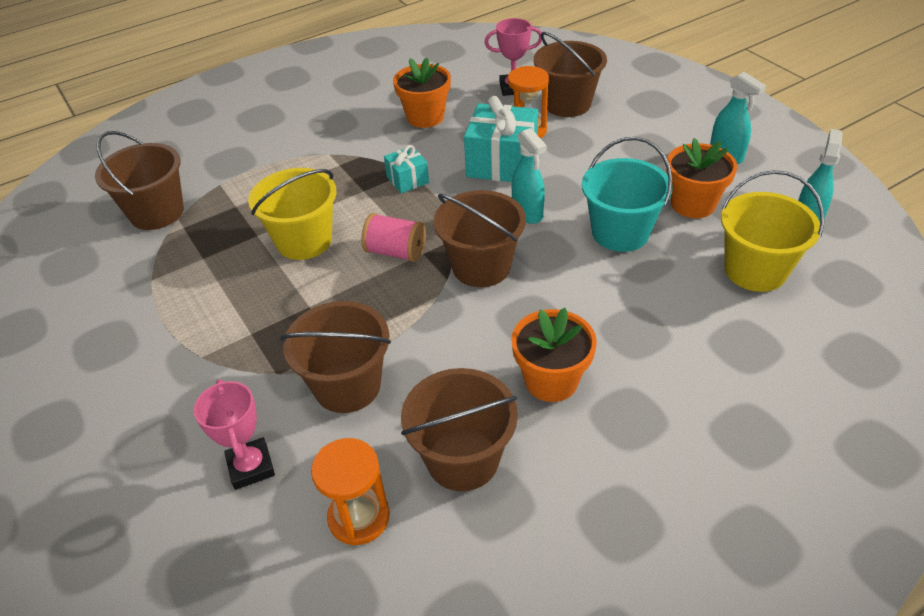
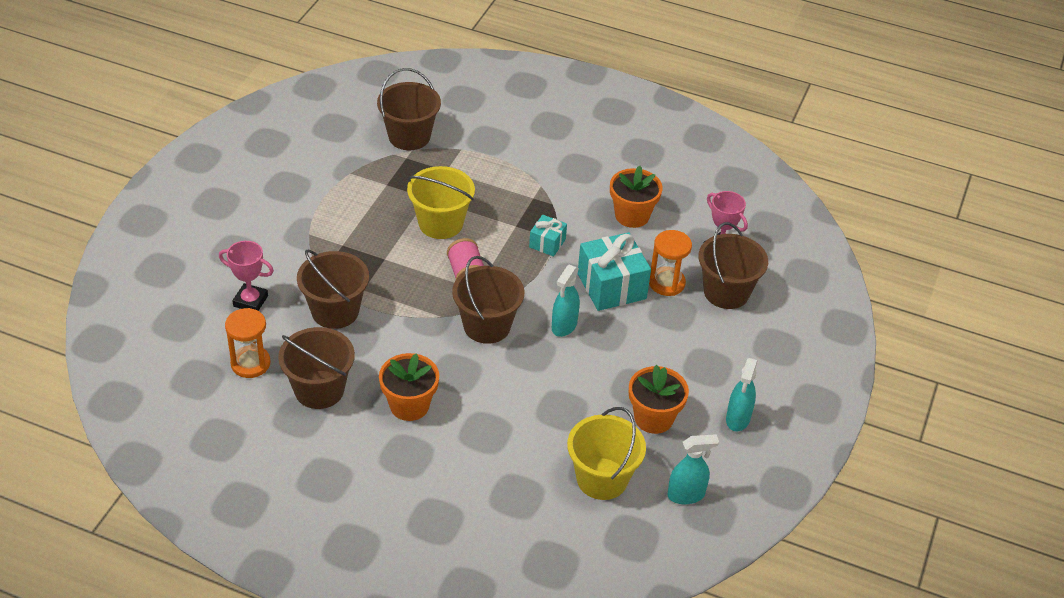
camera: 50 degrees right, 0 degrees up
(251, 467) = (250, 301): pink trophy -> pink trophy turned 75 degrees clockwise
(620, 232) = (584, 387): turquoise bucket -> none

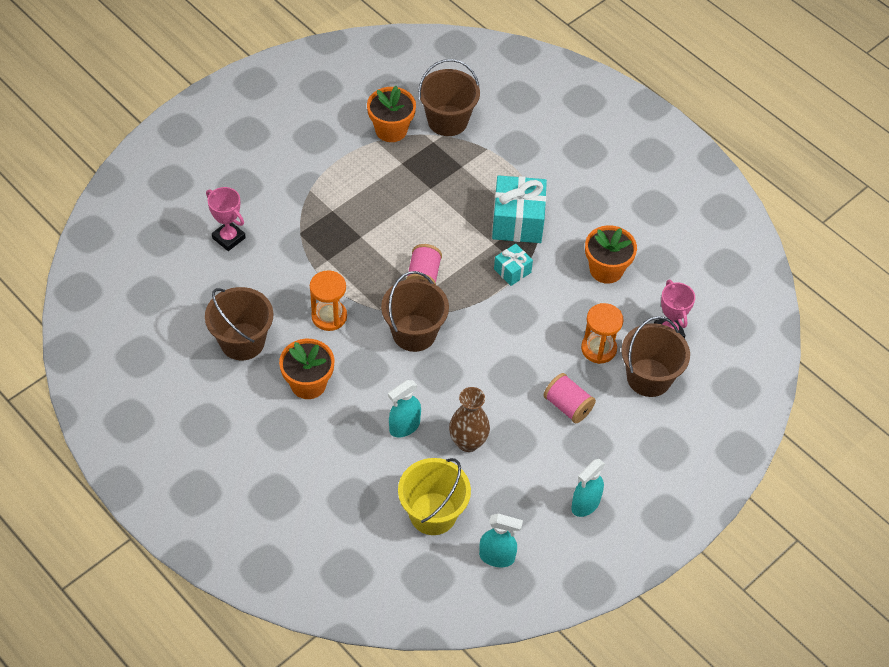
camera: 25 degrees right, 10 degrees up
(250, 363) = (199, 297): orange hourglass -> orange hourglass (329, 316)
(335, 311) = (293, 272): brown bucket -> none
(440, 223) = (428, 218): yellow bucket -> none
(564, 326) = (481, 357): turquoise spray bottle -> turquoise spray bottle (404, 427)
(596, 403) = (468, 442): none -> brown vase
(611, 286) = (546, 334): turquoise gift -> turquoise gift (517, 221)
(653, 418) = (510, 475): orange flower pot -> orange flower pot (391, 130)
(669, 340) = (567, 406): none -> pink spool

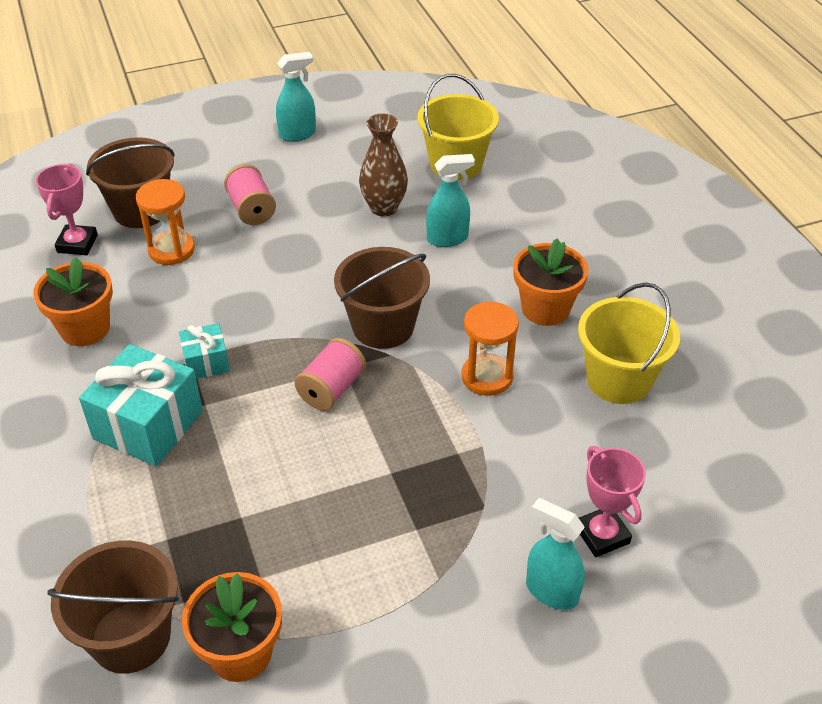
camera: 155 degrees left, 10 degrees down
(242, 341) = (619, 379): brown bucket -> yellow bucket
(497, 557) = (411, 121): turquoise spray bottle -> turquoise spray bottle (551, 591)

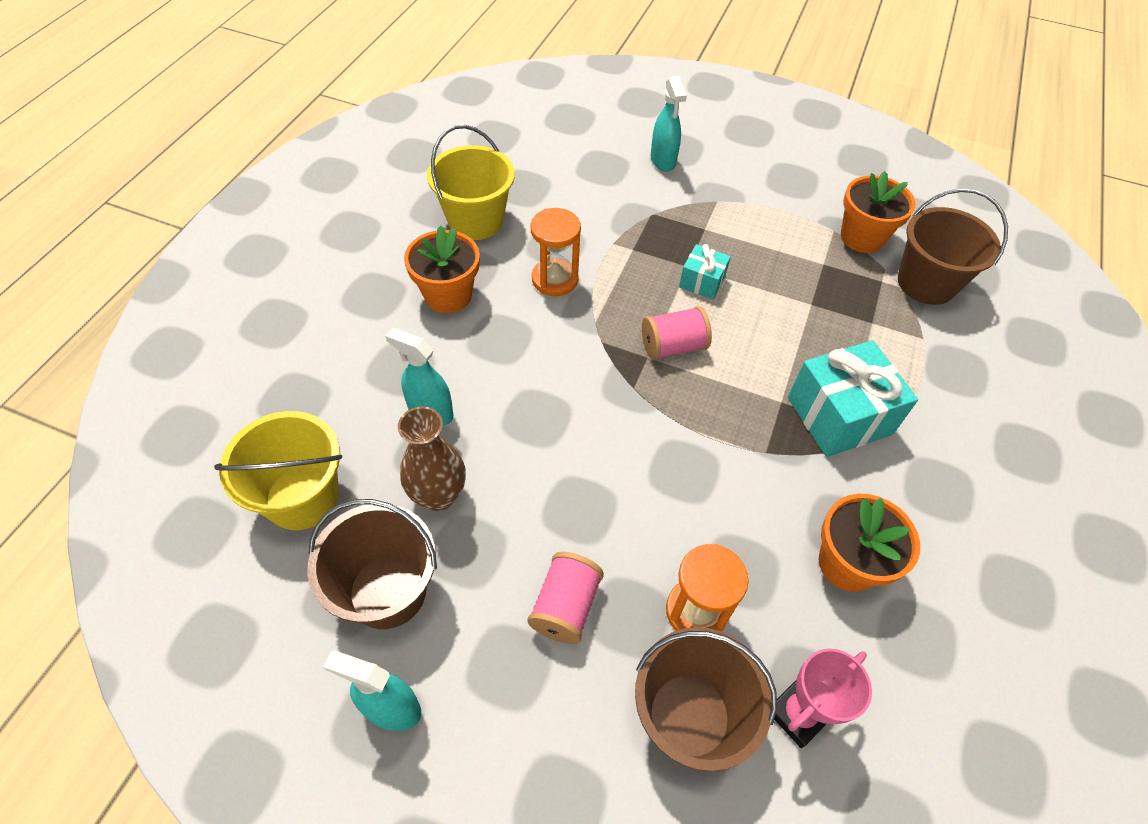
camera: 140 degrees left, 10 degrees up
(206, 362) = (754, 440): turquoise gift -> turquoise gift (702, 282)
(383, 326) = (582, 369): brown bucket -> brown bucket (387, 591)
(602, 535) = (604, 163): pink trophy -> none

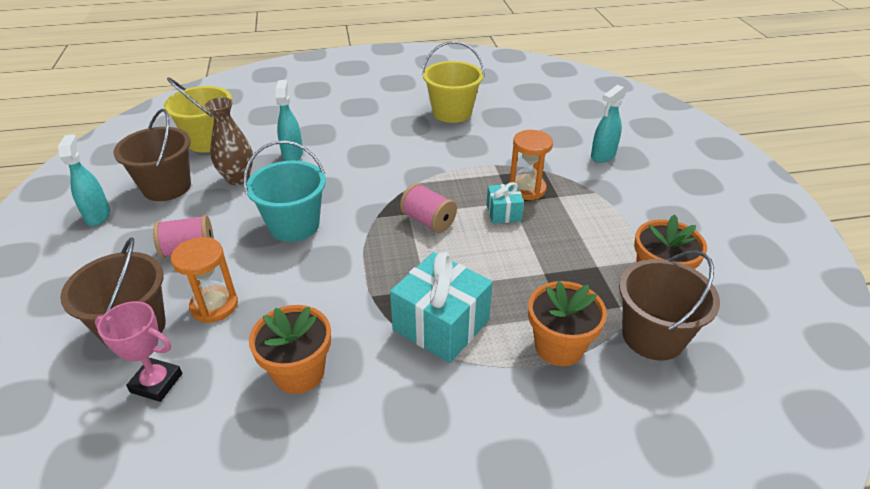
camera: 60 degrees right, 15 degrees down
(448, 295) = (383, 127): orange flower pot -> orange flower pot (559, 346)
(555, 279) = (436, 155): orange hourglass -> orange hourglass (527, 189)
(593, 472) = (294, 225): none -> turquoise bucket

